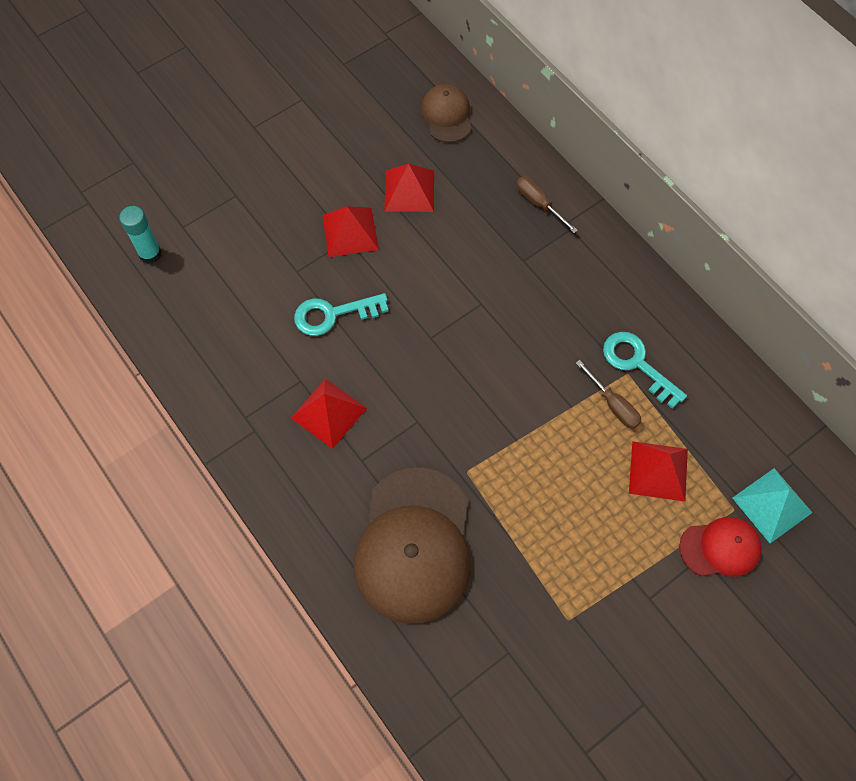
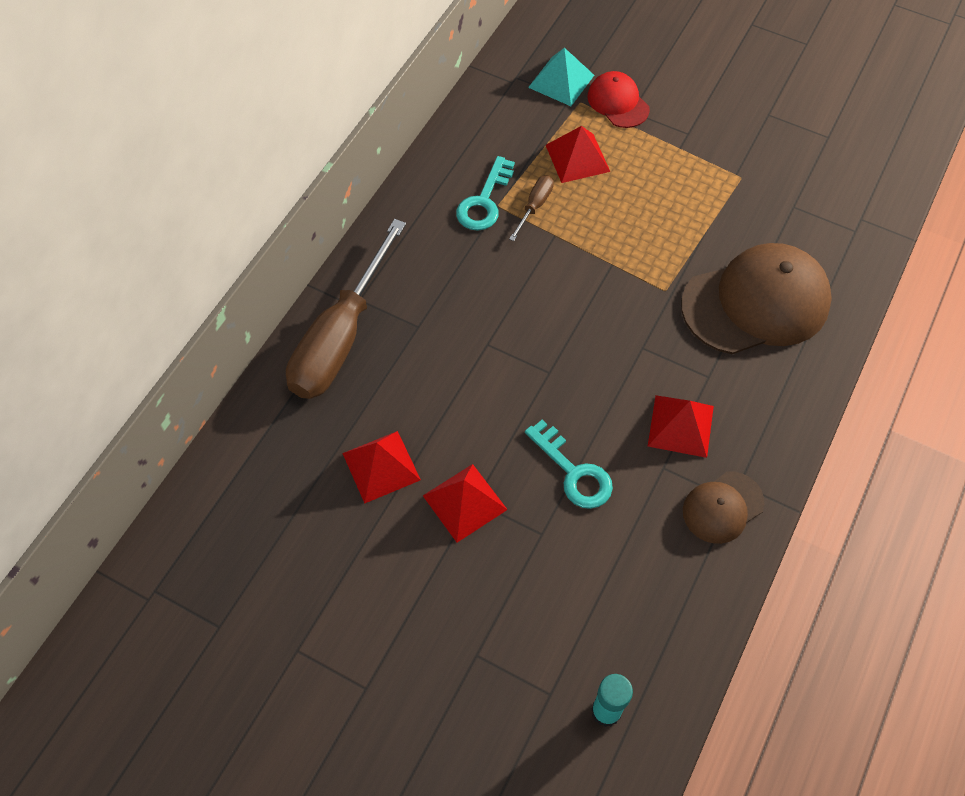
camera: 115 degrees left, 5 degrees down
(447, 115) = (257, 472): brown cap -> brown cap (722, 507)
(539, 203) = (341, 337): brown screwdriver -> brown screwdriver, size x2.40

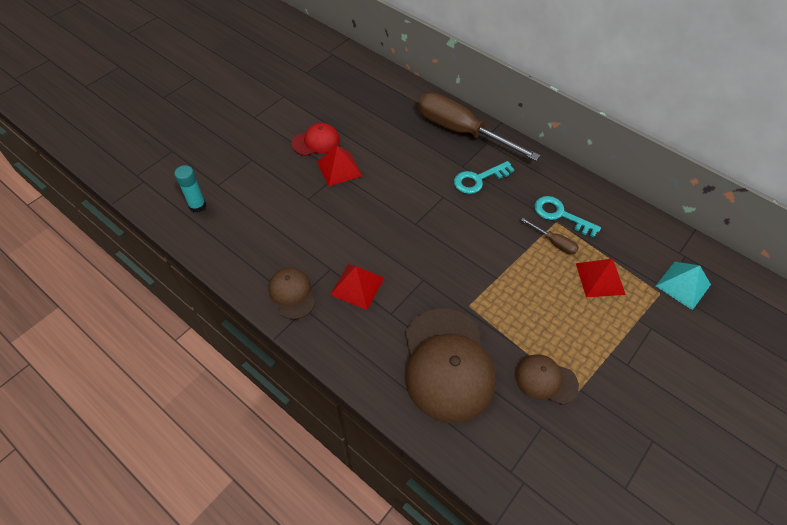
camera: 100 degrees right, 5 degrees down
(381, 466) = (372, 137): red pyramid -> none
(574, 472) = (342, 221): turquoise key -> turquoise key (478, 179)
(618, 102) = (661, 320): red cap -> red cap (316, 142)
(737, 206) = (545, 380): none -> brown cap

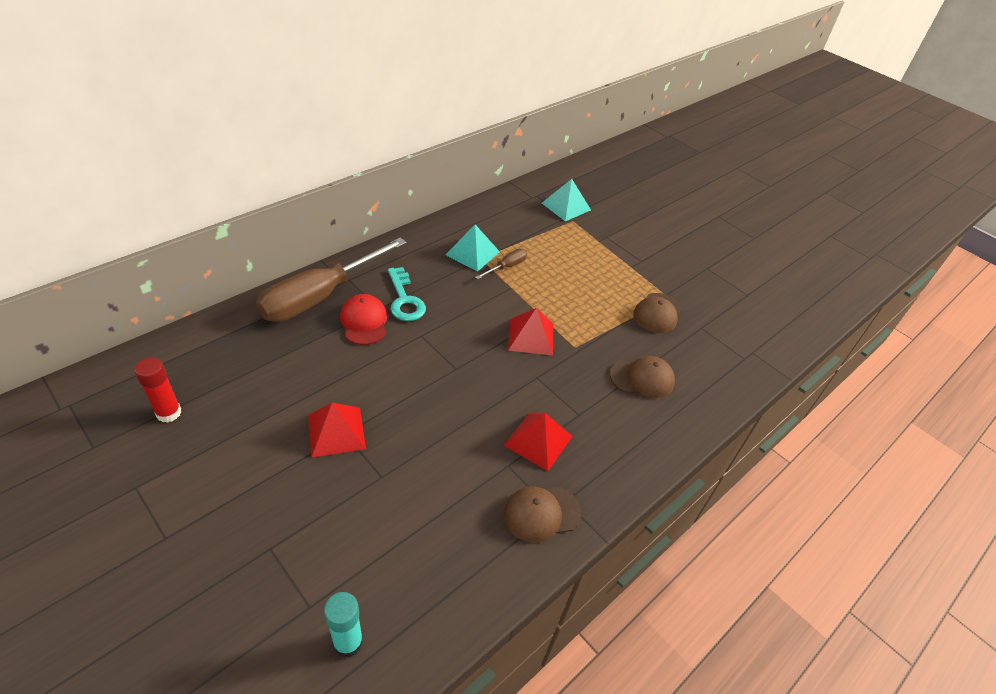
camera: 85 degrees left, 10 degrees down
(316, 142) = (269, 453): red cap -> red cap (364, 322)
(336, 92) = (169, 413): none -> red glue stick
(447, 364) = (642, 378): brown cap -> brown cap, size x0.52
(560, 215) = (472, 253): turquoise key -> turquoise pyramid
(600, 278) = (553, 250): red pyramid -> red pyramid (531, 336)

